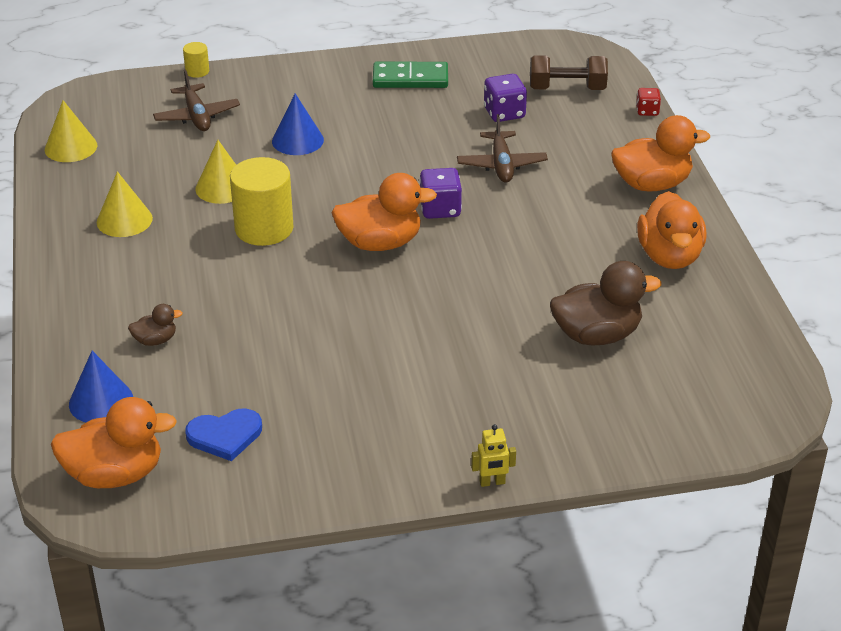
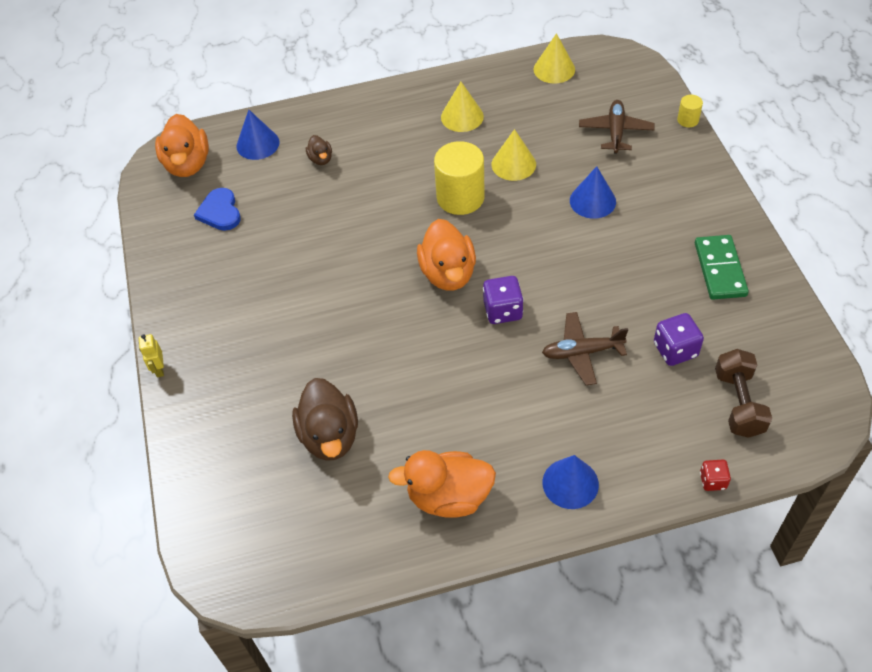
camera: 90 degrees right, 15 degrees up
(197, 116) = (615, 132): brown plane -> brown plane turned 120 degrees clockwise
(652, 184) = (570, 483): orange duck -> blue cone

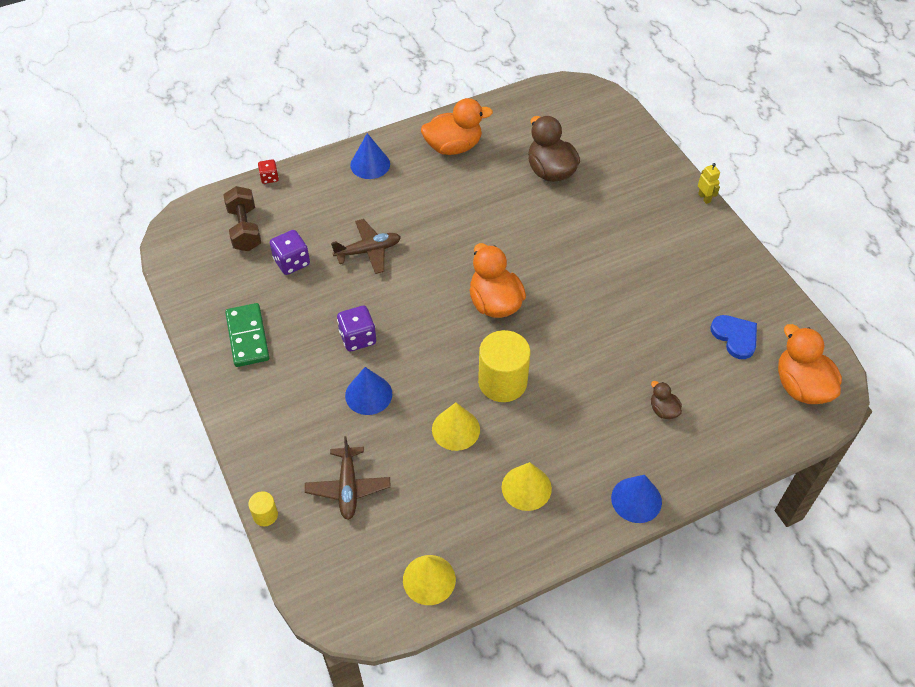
camera: 165 degrees right, 0 degrees up
(257, 144) = (741, 421): blue cone -> blue cone (636, 499)
(503, 310) = (439, 276): purple dice -> purple dice (358, 338)

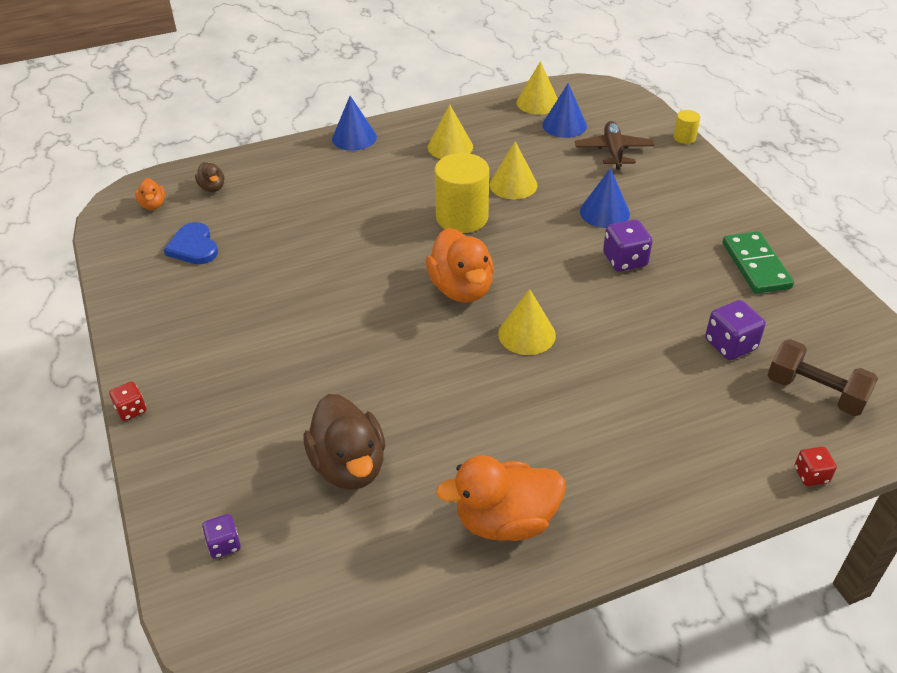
camera: 175 degrees left, 10 degrees down
(245, 229) = (815, 392): brown dumbbell -> brown dumbbell turned 45 degrees counterclockwise
(368, 251) = (628, 355): brown plane -> none
(370, 164) = (647, 492): blue cone -> blue cone (564, 125)
(441, 264) = (526, 334): none -> yellow cone
(608, 129) = (224, 544): none -> purple dice
(663, 410) = (303, 192): brown duck -> brown duck (212, 187)
(704, 198) = (131, 410): yellow robot -> red dice
(801, 386) = (153, 205): orange duck -> orange duck, size x0.49

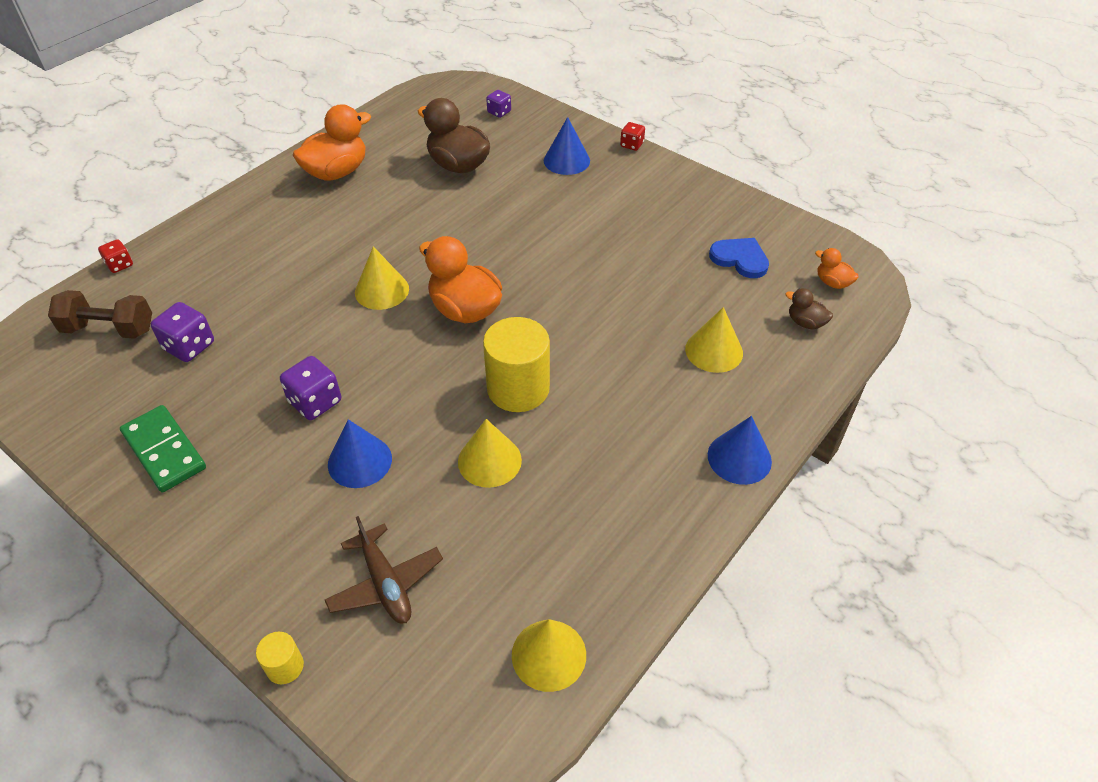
camera: 150 degrees right, 5 degrees up
(450, 147) = (609, 494): yellow cone -> yellow cone (714, 351)
(564, 125) = (480, 613): blue cone -> blue cone (566, 160)

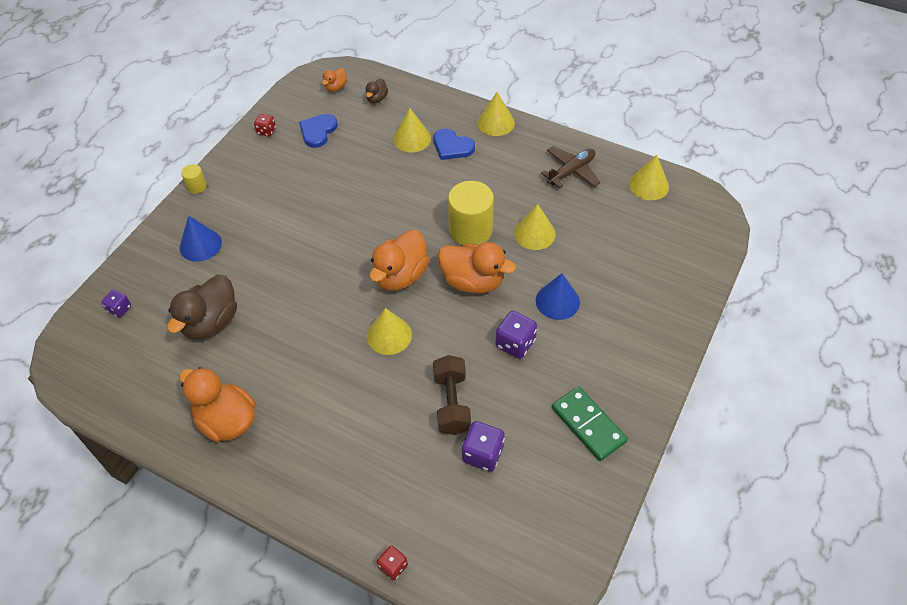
camera: 100 degrees left, 5 degrees up
(109, 329) = (479, 531): brown dumbbell -> brown dumbbell (452, 403)
(164, 451) = (588, 425): green domino -> green domino turned 75 degrees counterclockwise
(285, 666) = (706, 295): yellow cylinder -> yellow cylinder (197, 186)
(385, 583) = (637, 263): brown plane -> brown plane (571, 171)
(429, 377) = (473, 281): none -> orange duck
(631, 145) = (175, 204): red dice -> red dice (266, 131)
(690, 394) = (452, 146): none -> blue heart
(739, 458) = (496, 122): blue cone -> yellow cone

